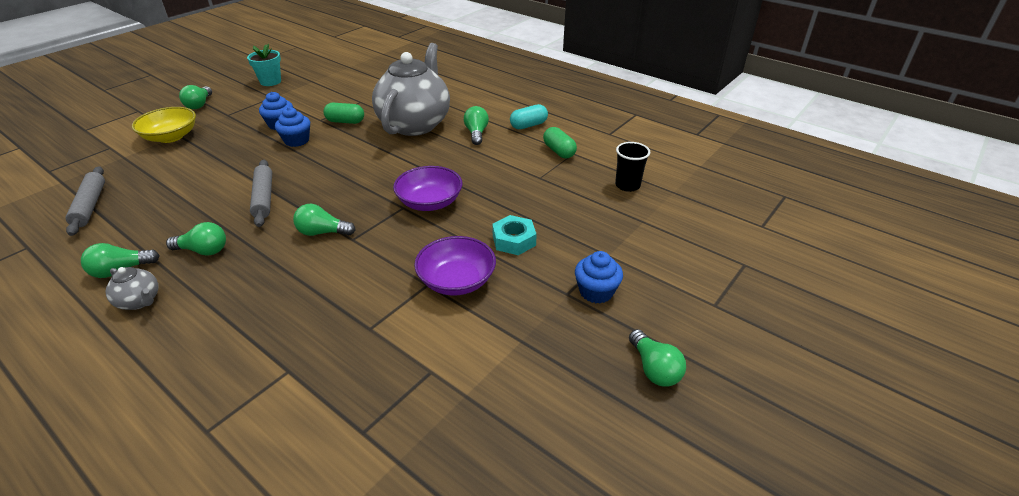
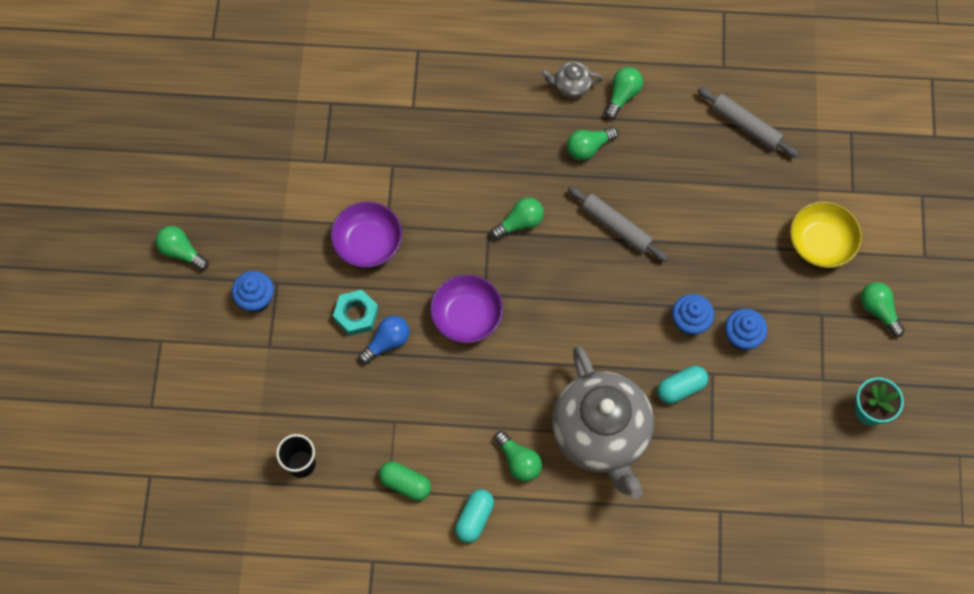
camera: 145 degrees right, 30 degrees up
(345, 121) = (681, 388): green capsule -> turquoise capsule
(504, 215) = (387, 342): none -> blue light bulb

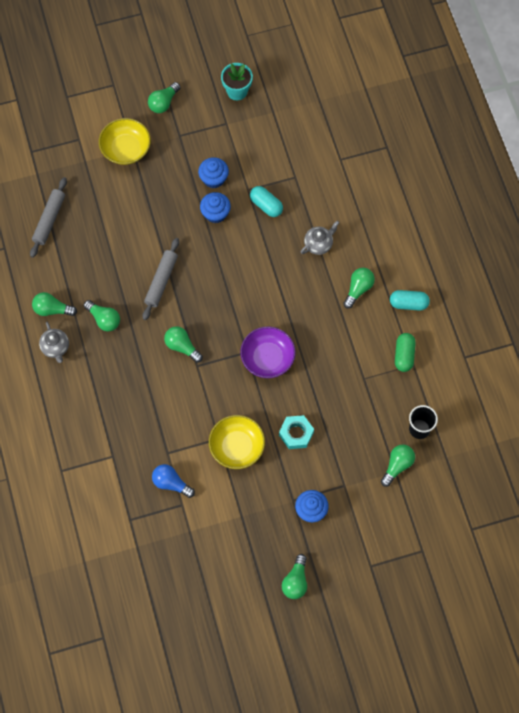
camera: 110 degrees left, 0 degrees up
(266, 418) = (397, 465): none -> green light bulb
(368, 243) = (237, 447): purple bowl -> yellow bowl
(387, 342) = (308, 404): blue light bulb -> blue light bulb (171, 483)
(601, 434) = (318, 244): grey teapot -> grey teapot, size x0.40

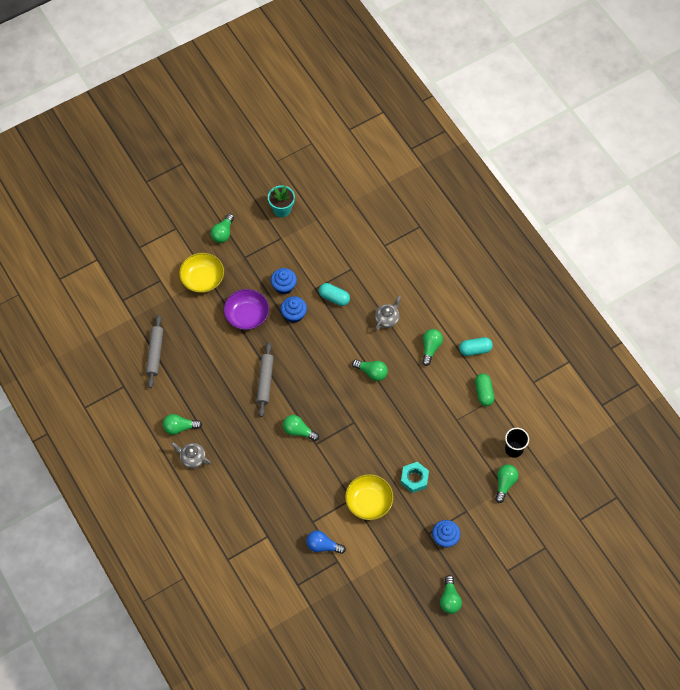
camera: 15 degrees left, 5 degrees down
(55, 348) = (192, 458): grey teapot -> grey teapot turned 150 degrees clockwise
(104, 319) = (226, 425): green light bulb -> green light bulb (372, 372)
(267, 358) = (372, 423): purple bowl -> purple bowl (247, 315)

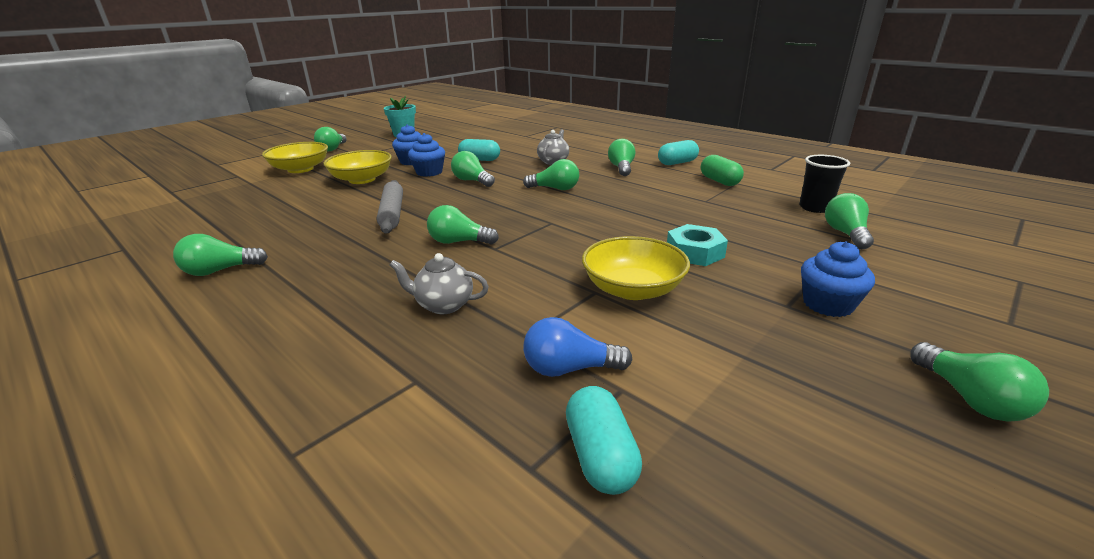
camera: 15 degrees left, 35 degrees down
(155, 353) = (204, 217): grey rolling pin -> none
(192, 458) = (234, 300): grey teapot -> grey teapot (443, 305)
(247, 315) = (362, 179): purple bowl -> yellow bowl
(319, 586) = (600, 456): none -> turquoise capsule
(321, 341) = (472, 181): none -> green light bulb

